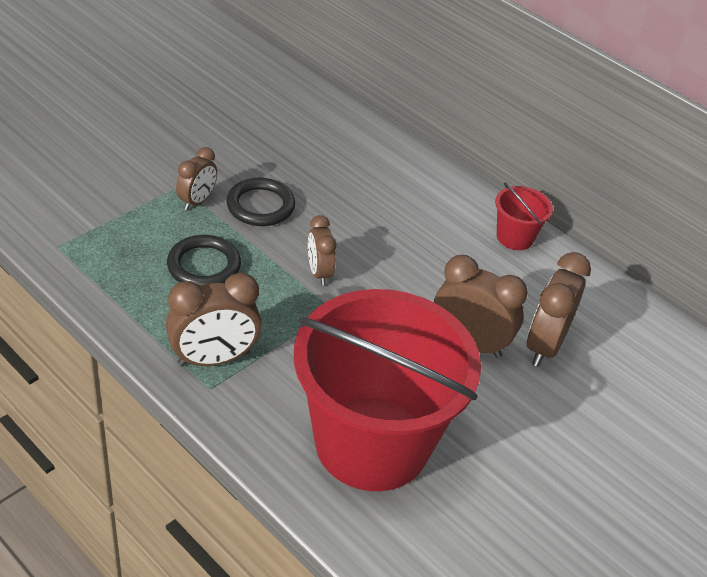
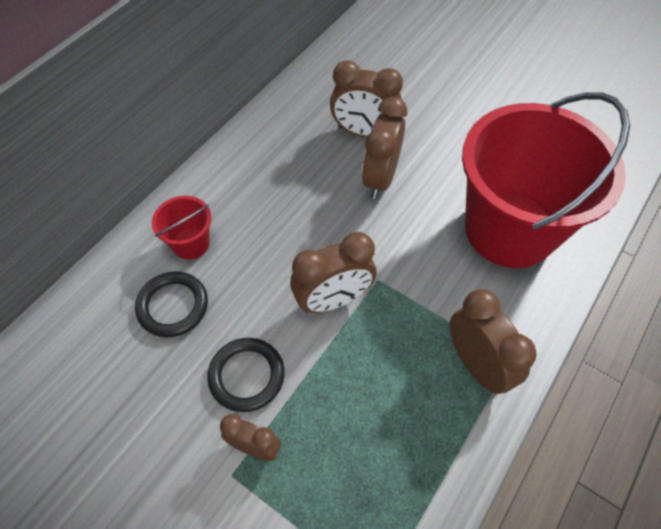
camera: 95 degrees left, 15 degrees up
(204, 266) = (357, 409): black ring -> black ring (173, 306)
(319, 272) = (333, 300): brown clock -> brown clock, size x1.63
(515, 237) = (239, 157): red bucket -> red bucket (191, 243)

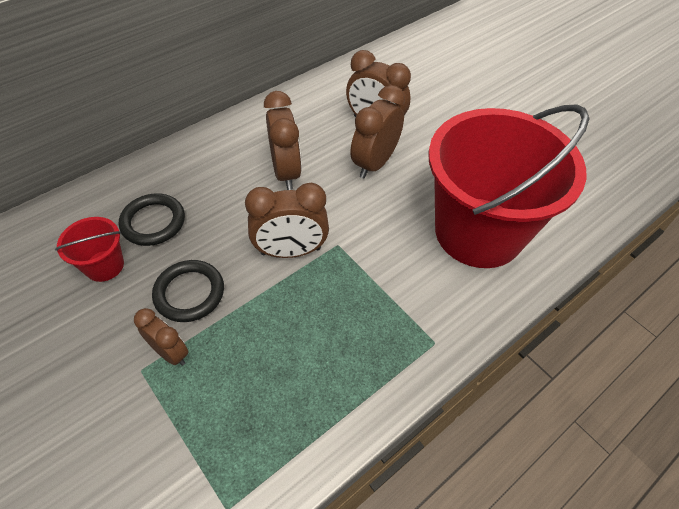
camera: 15 degrees right, 5 degrees down
(191, 243) = (189, 177): red bucket -> red bucket (104, 265)
(476, 365) = (400, 339): brown clock -> brown clock (286, 172)

